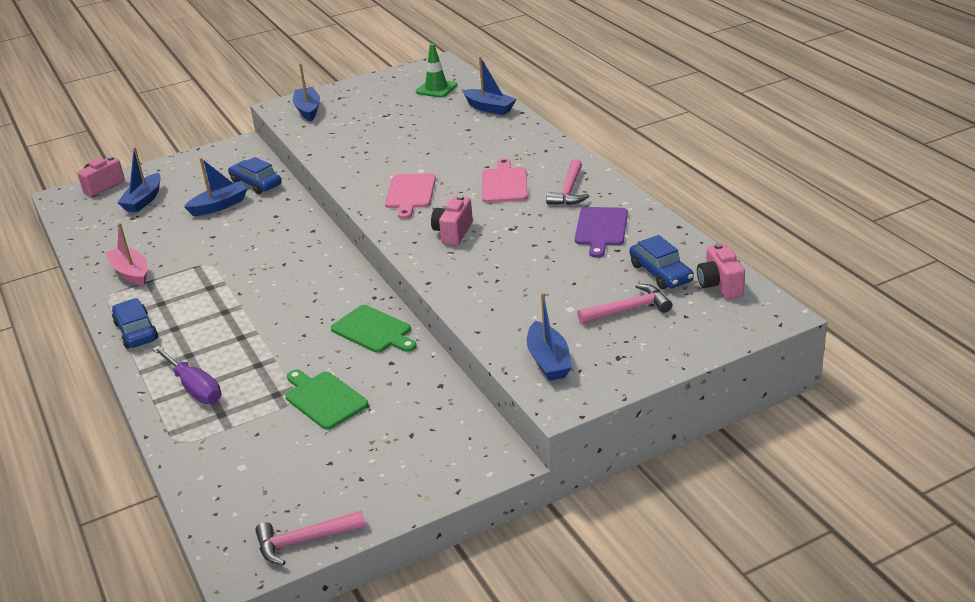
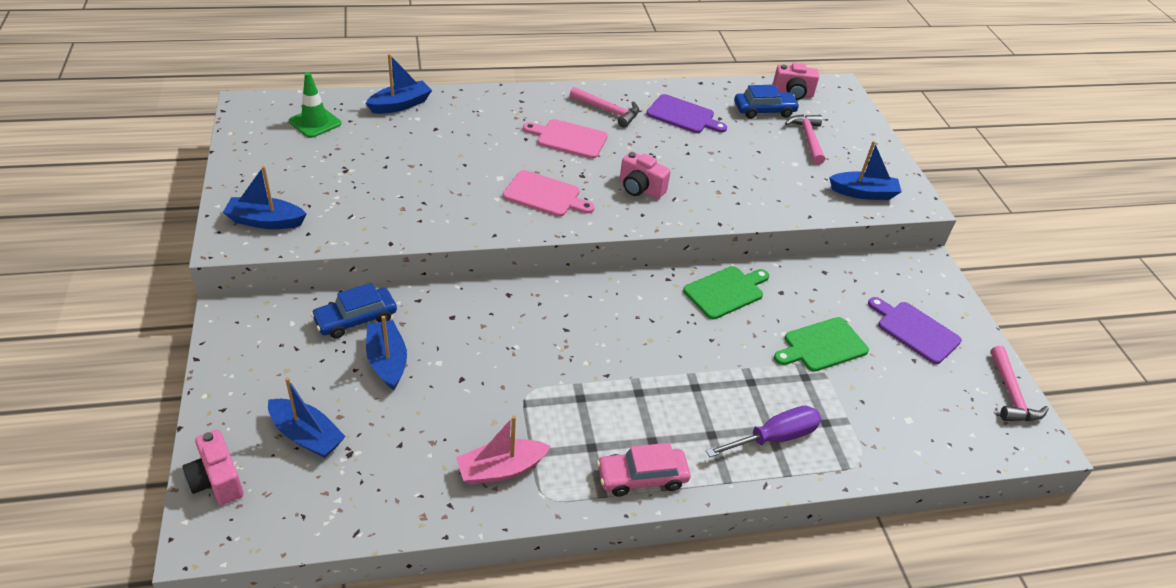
camera: 80 degrees left, 10 degrees up
(136, 331) = (642, 477): blue car -> pink car
(376, 459) = (915, 330): none -> purple cutting board

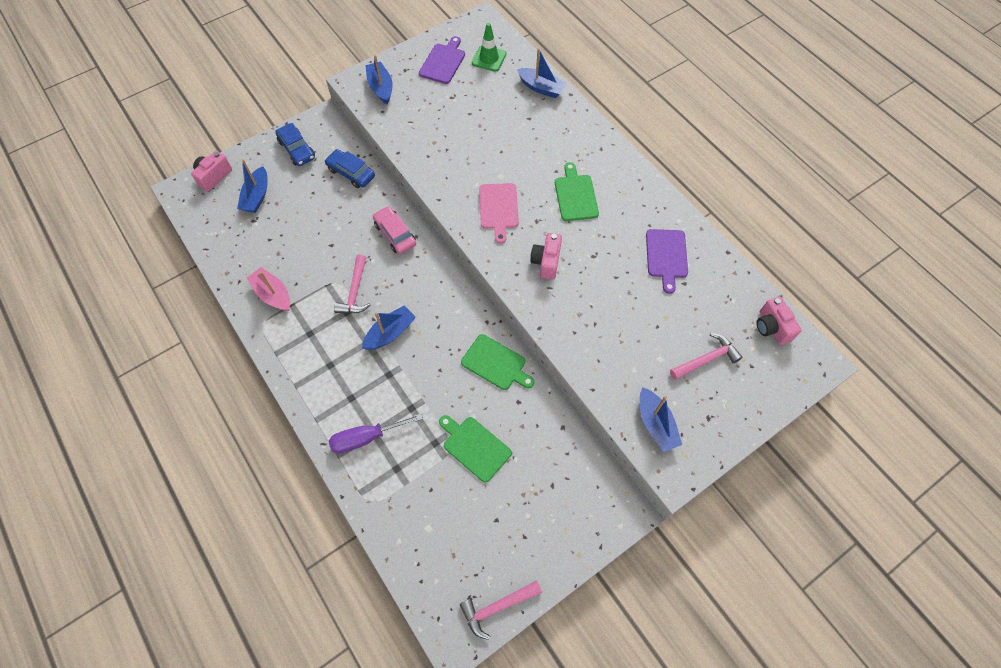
camera: 70 degrees right, 20 degrees up
(387, 361) = (326, 203): blue boat -> blue boat (390, 333)
(569, 138) = (575, 195): pink cutting board -> green cutting board
(608, 111) = (631, 205): pink hammer -> pink hammer (355, 291)
(642, 477) = (298, 369): pink car -> pink car (395, 234)
(764, 111) = (723, 313): blue car -> blue car (297, 149)
(774, 438) = (366, 438): purple screwdriver -> purple screwdriver turned 120 degrees clockwise
(915, 330) = (531, 514): purple cutting board -> purple cutting board (443, 62)

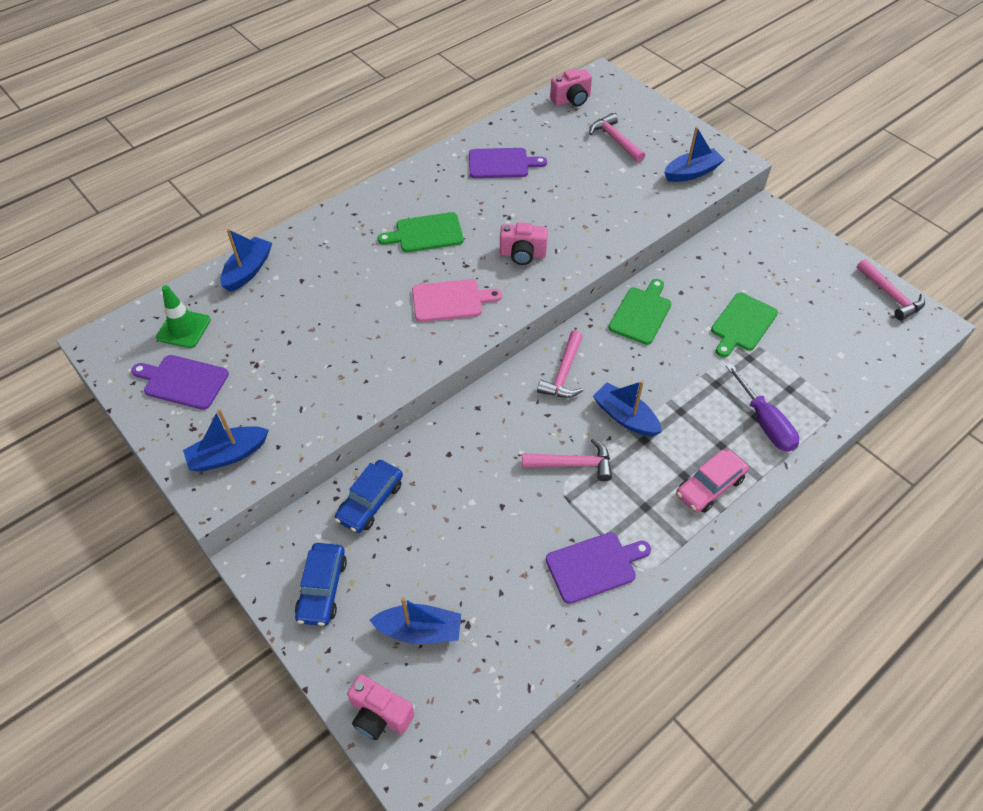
camera: 95 degrees left, 10 degrees down
(273, 294) = (594, 566): pink boat -> purple cutting board
(297, 149) = (322, 588): blue car -> blue car turned 135 degrees clockwise
(395, 234) = (476, 431): pink car -> pink car (709, 486)
(439, 296) = (564, 373): none -> pink hammer

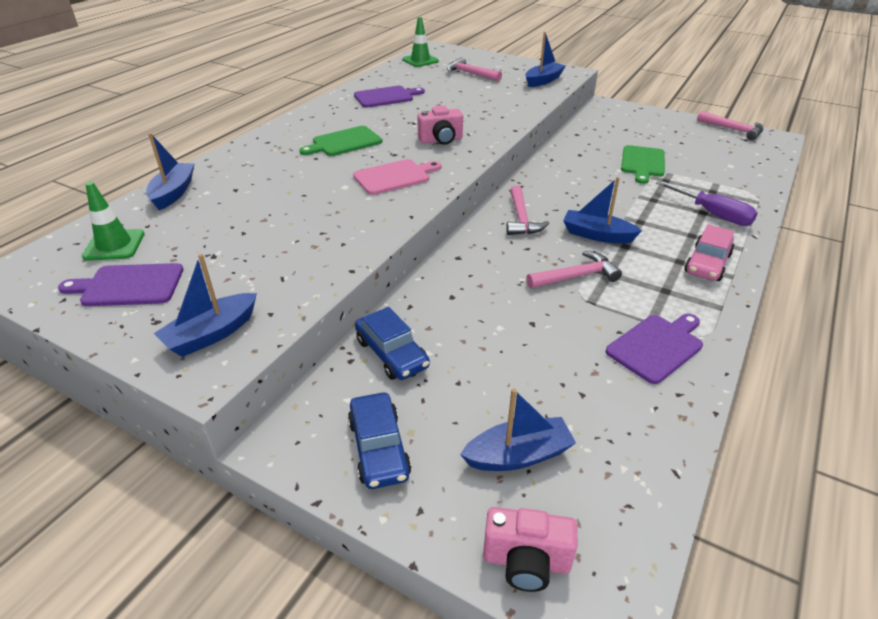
camera: 20 degrees left, 15 degrees down
(370, 501) = (391, 353): blue car -> blue car turned 45 degrees counterclockwise
(571, 100) = (420, 60): pink camera -> green traffic cone
(641, 313) = (558, 171): green cutting board -> none

